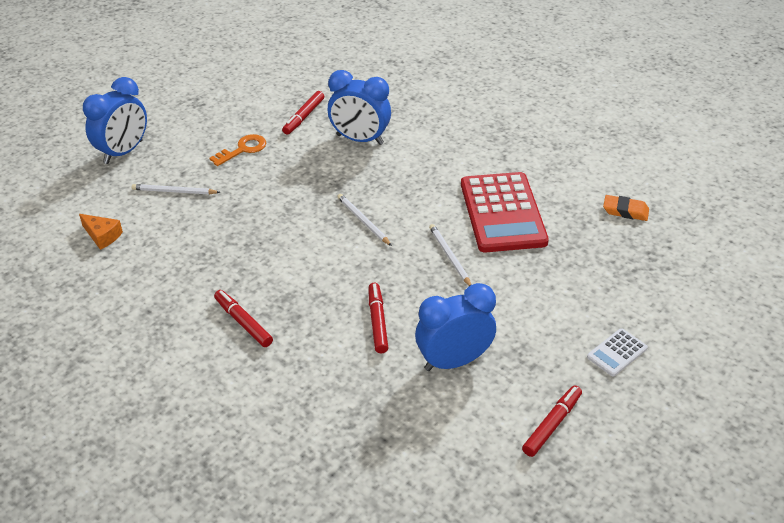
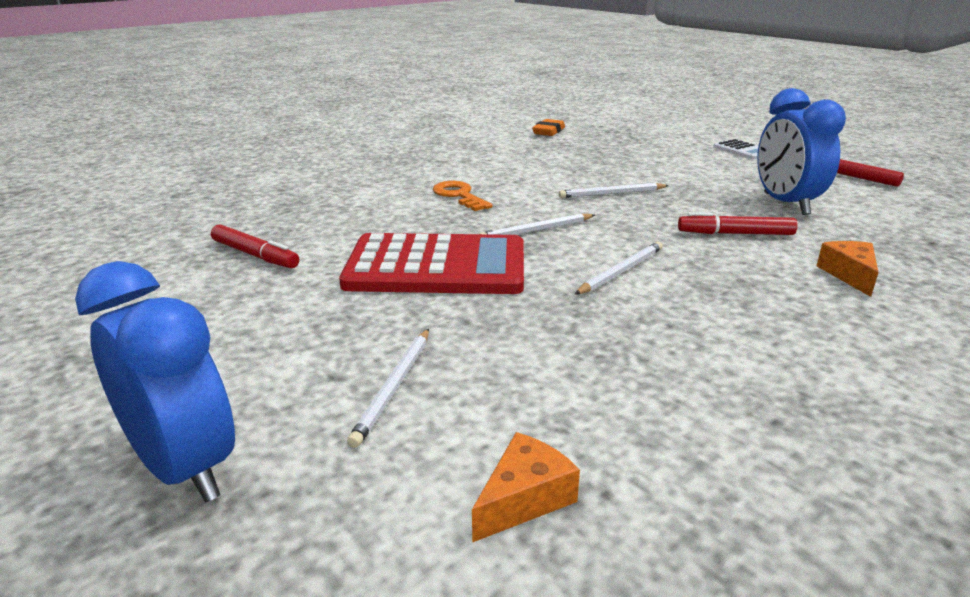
camera: 80 degrees left, 15 degrees down
(243, 149) = (304, 309): orange key -> orange key (459, 195)
(243, 322) = (770, 321): red marker -> none
(303, 261) = (621, 271): none -> white pencil
(312, 372) = (849, 275): none -> orange cheese
(360, 139) = (350, 222): blue clock -> none
(502, 213) = (539, 168): red calculator -> red calculator (436, 267)

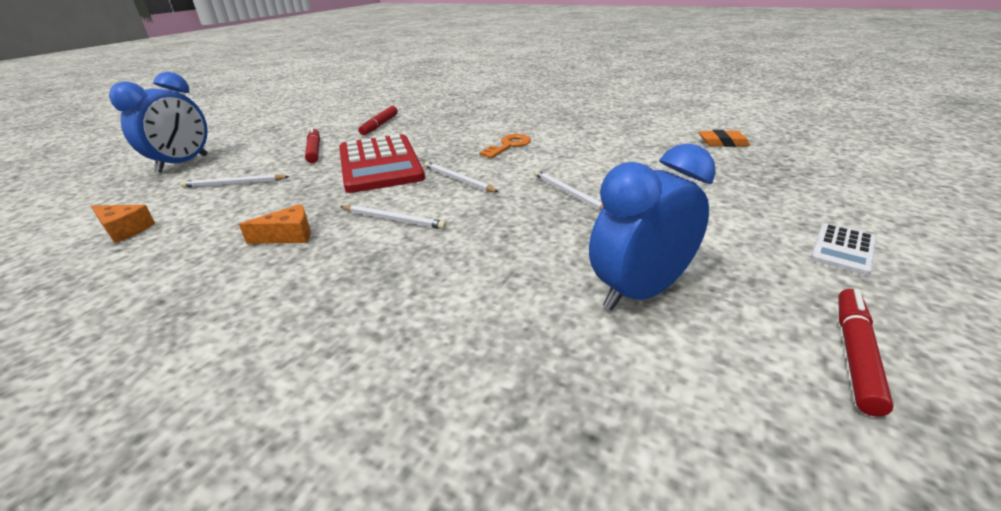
camera: 70 degrees right, 5 degrees up
(735, 233) = (509, 263): red marker -> red marker (314, 150)
(849, 275) = (428, 342): orange cheese -> orange cheese (288, 235)

